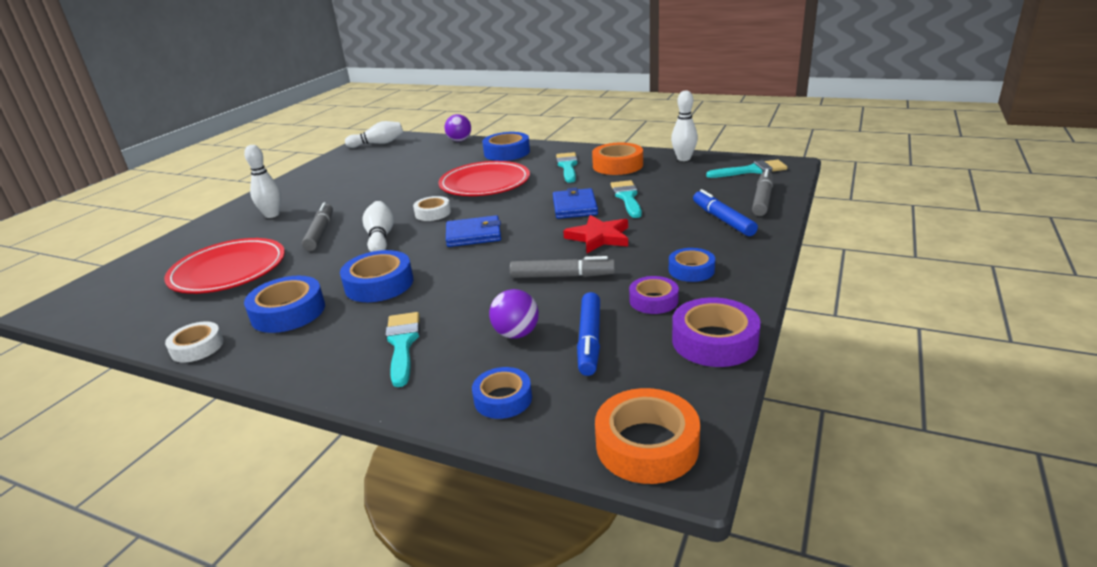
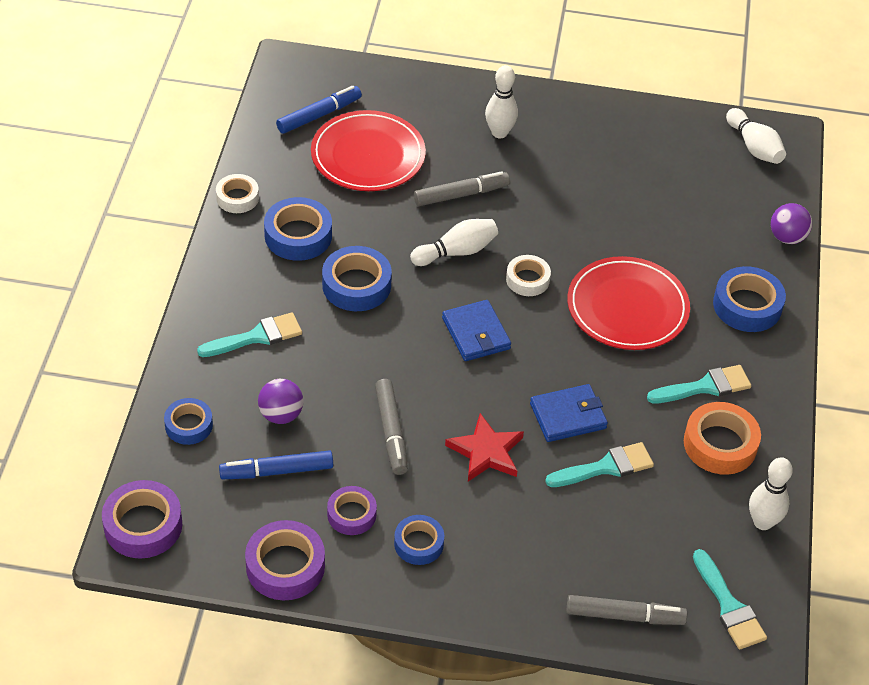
camera: 70 degrees right, 20 degrees up
(647, 445) = (143, 525): orange tape -> purple tape
(723, 220) = (553, 572): blue marker -> blue marker (319, 115)

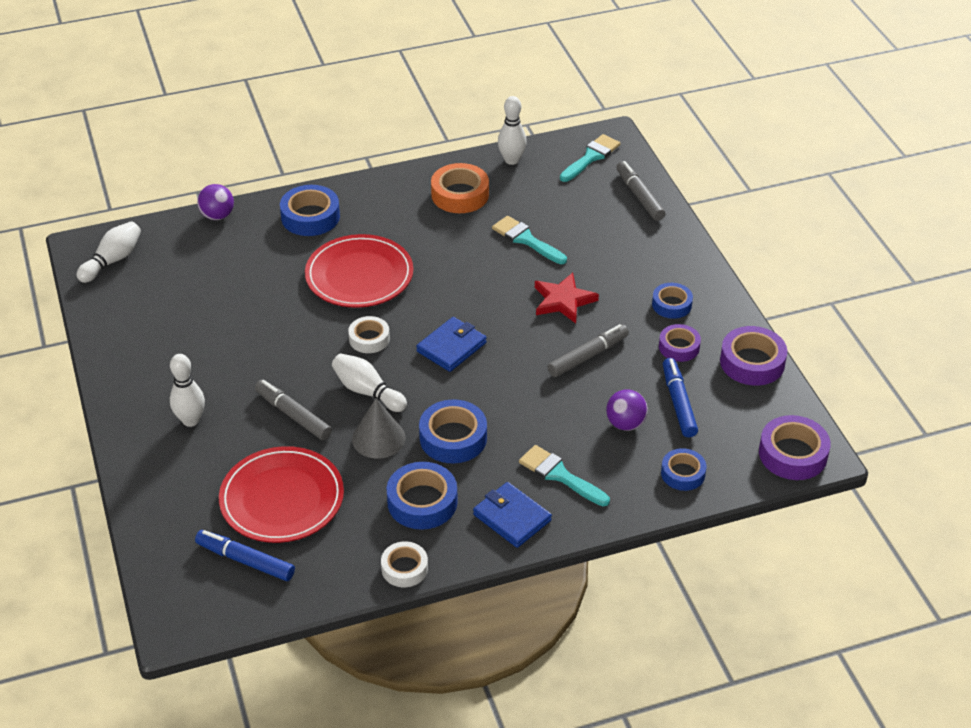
camera: 115 degrees left, 5 degrees down
(276, 471) = (678, 402): blue marker -> blue marker turned 150 degrees counterclockwise
(393, 237) = (378, 438): none -> grey cone
(568, 416) = (495, 272): blue wallet -> blue wallet (512, 517)
(705, 387) = (411, 215): turquoise brush -> none

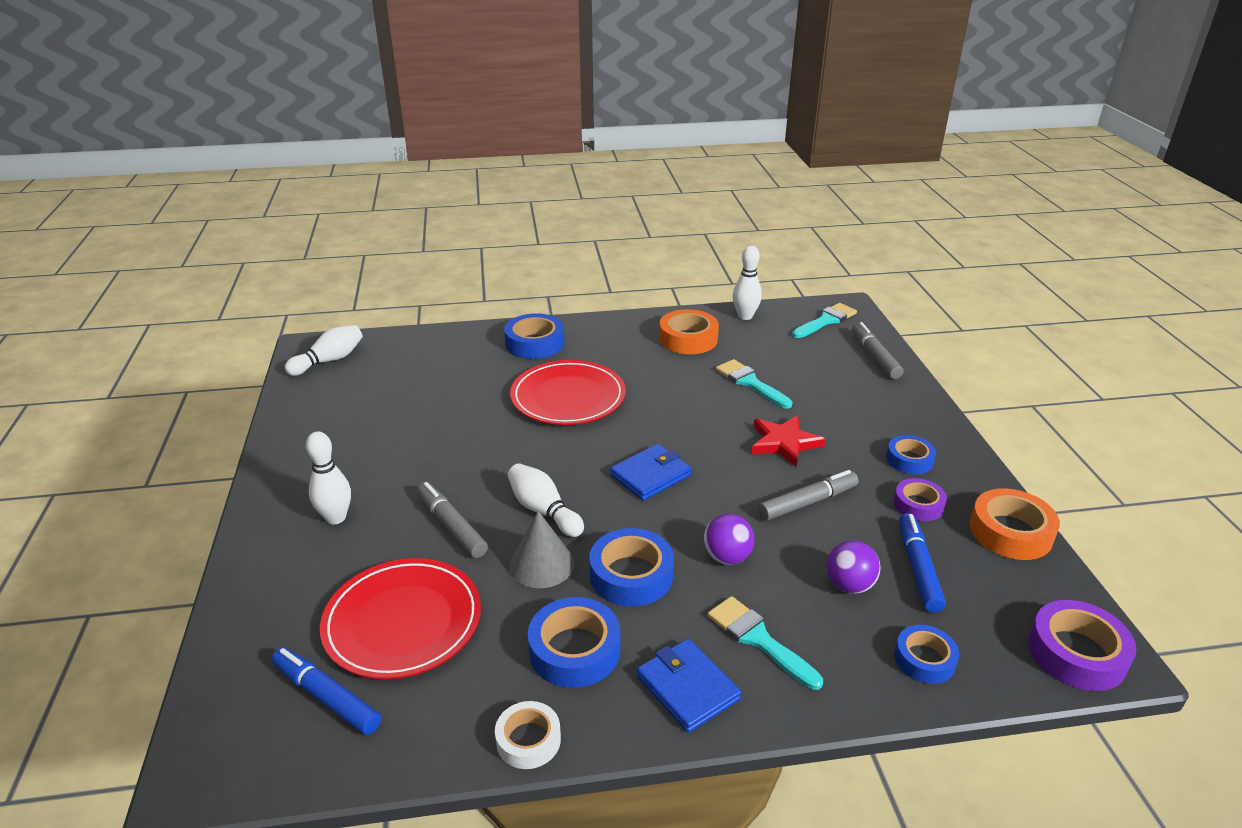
camera: 10 degrees right, 10 degrees down
(217, 216) = (445, 334): purple ball -> purple ball (727, 557)
(369, 339) = (561, 457): white tape -> none
(752, 362) = (1010, 532): purple tape -> orange tape

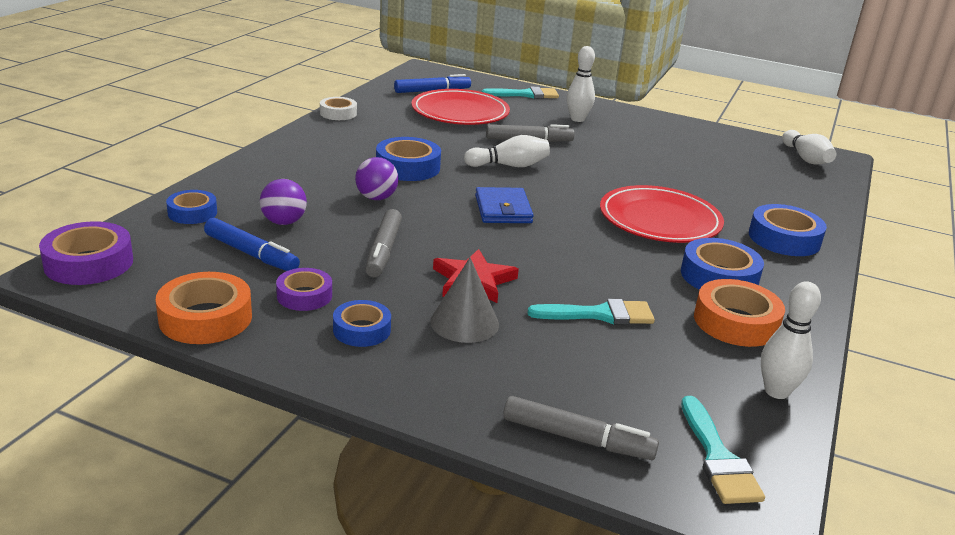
camera: 120 degrees right, 5 degrees down
(541, 564) = (456, 150): grey cone -> grey cone (464, 322)
(574, 650) = (375, 137): blue tape -> blue tape (719, 276)
(687, 688) = (302, 150): blue wallet -> none
(758, 639) = (298, 177): turquoise brush -> turquoise brush (525, 94)

